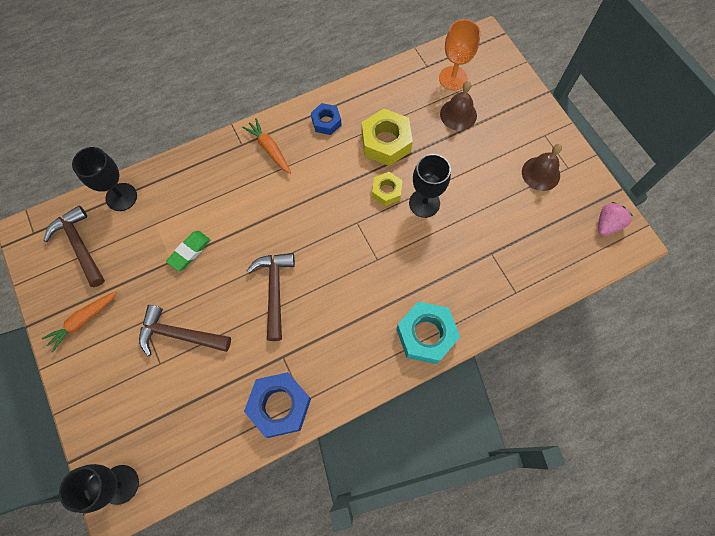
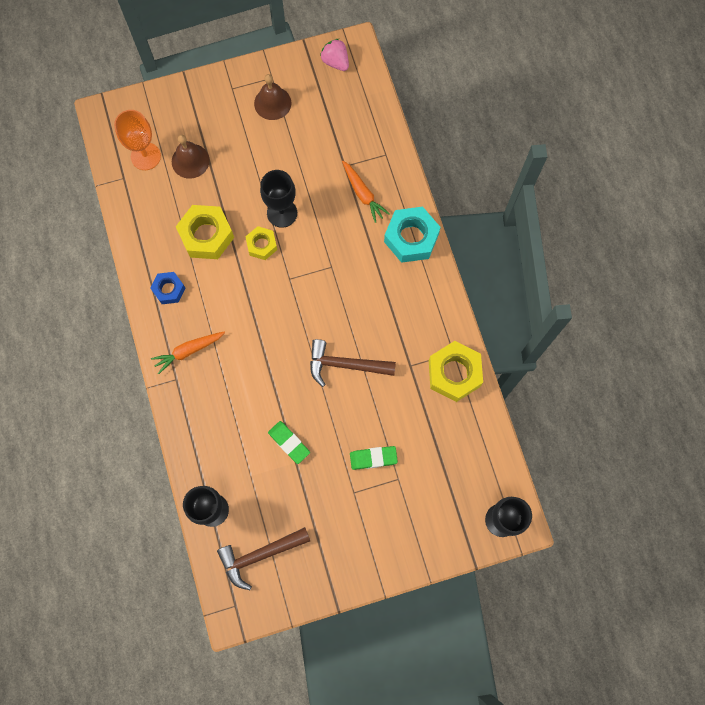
camera: 80 degrees left, 5 degrees up
(83, 321) = (343, 552): orange carrot -> orange carrot (363, 194)
(179, 334) = (373, 458): brown hammer -> green eraser
(279, 406) = (454, 373): blue nut -> yellow nut

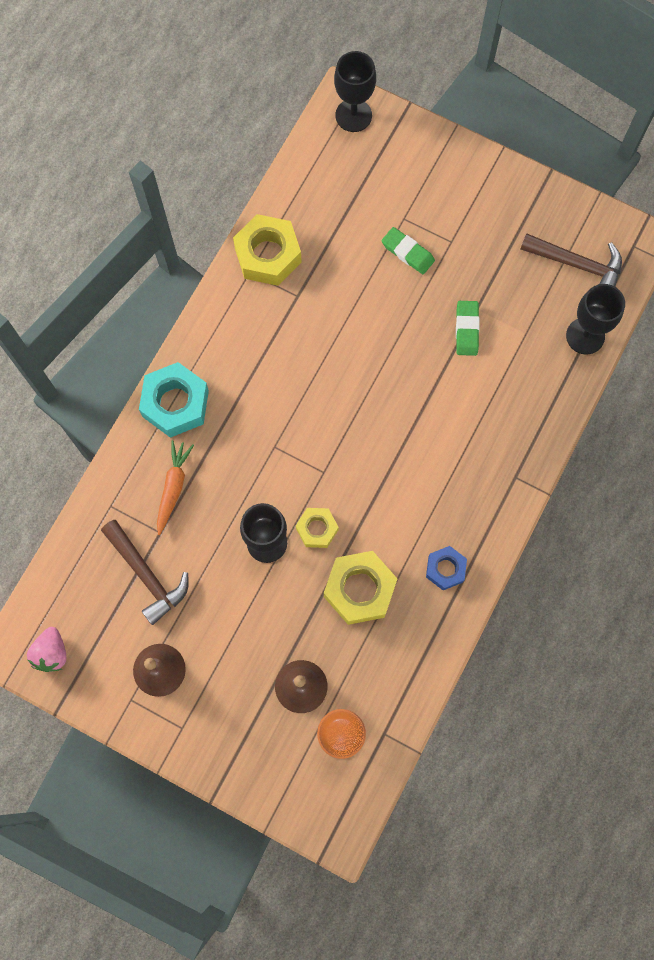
camera: 135 degrees left, 0 degrees up
(188, 351) = (481, 492): orange carrot -> none
(345, 365) = (352, 348): brown hammer -> brown hammer (147, 575)

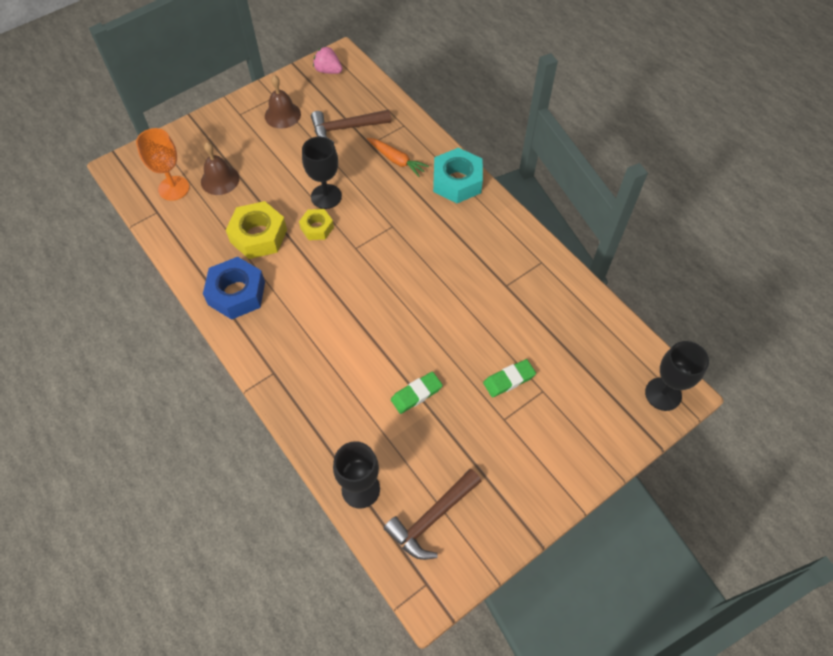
camera: 115 degrees right, 15 degrees down
(268, 255) = (551, 279): yellow nut -> none
(445, 569) = (236, 293): blue nut -> blue nut, size x1.71
(467, 329) = (416, 394): green eraser -> green eraser turned 60 degrees counterclockwise

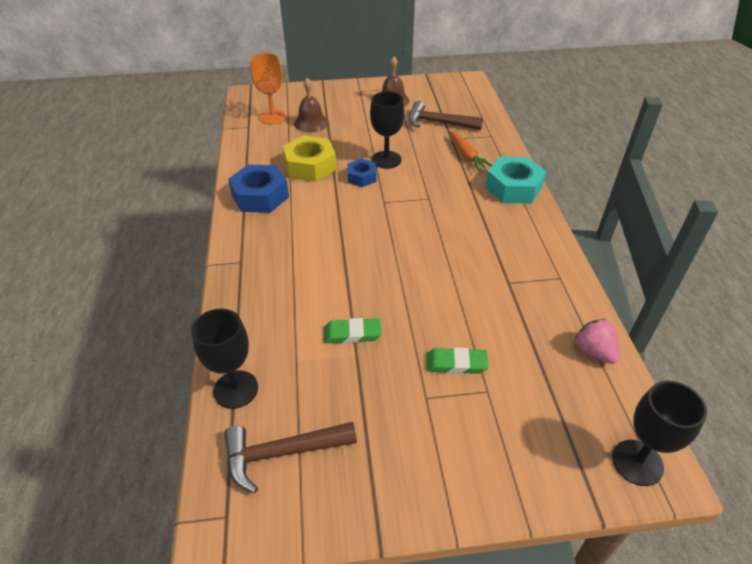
camera: 30 degrees right, 15 degrees down
(317, 228) = (361, 177): yellow nut -> blue nut
(328, 71) = (451, 85): pink strawberry -> pink strawberry (594, 351)

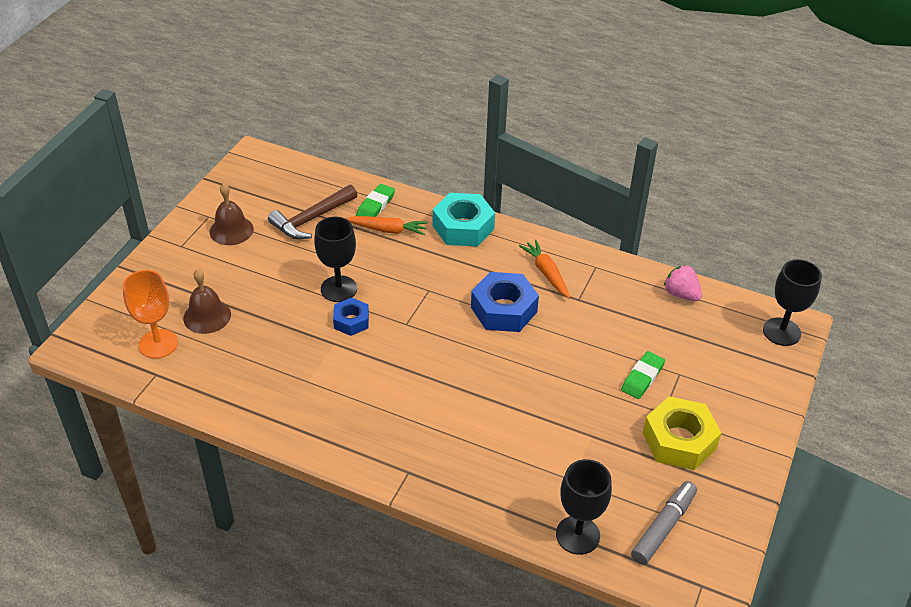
camera: 60 degrees left, 0 degrees up
(260, 196) = (310, 415): blue nut -> blue nut (503, 309)
(282, 453) = (663, 527): brown hammer -> grey marker
(310, 166) = (293, 352): yellow nut -> yellow nut (679, 440)
(352, 334) = (567, 427): green eraser -> green eraser (376, 205)
(516, 251) = (546, 273): none -> orange carrot
(594, 351) = (681, 294): pink strawberry -> pink strawberry turned 45 degrees clockwise

